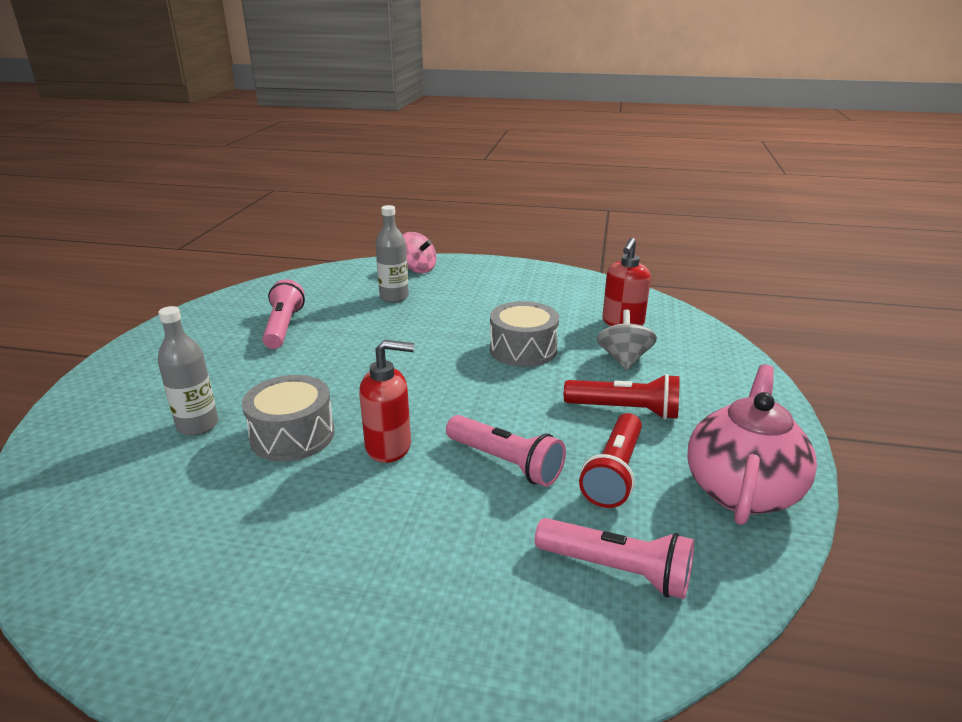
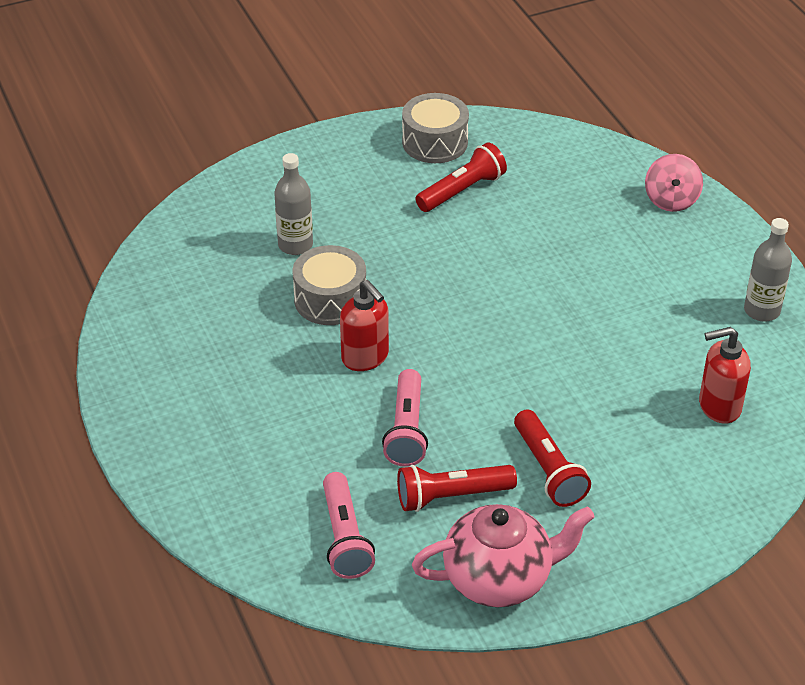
camera: 55 degrees right, 15 degrees up
(283, 327) = (462, 191): pink flashlight -> red flashlight
(394, 297) = (591, 221): grey bottle -> grey bottle (762, 310)
(523, 349) = (585, 360): grey drum -> grey drum (435, 142)
(624, 359) = (640, 436): grey spinning top -> none

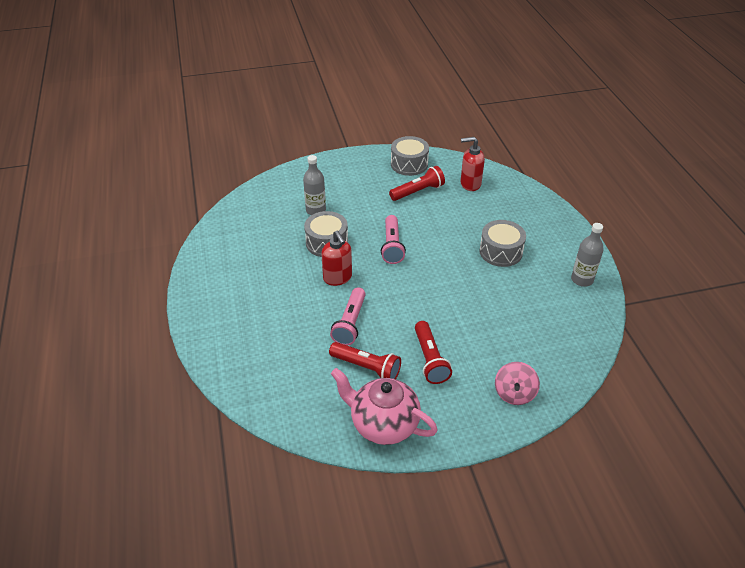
camera: 10 degrees right, 0 degrees up
(345, 537) = (295, 384): pink flashlight -> pink flashlight (392, 246)
(451, 496) = (366, 367): red flashlight -> red flashlight turned 150 degrees counterclockwise
(499, 579) = (383, 424): pink teapot -> pink teapot turned 150 degrees counterclockwise
(623, 280) = (500, 252): none -> grey drum
(671, 200) = (539, 210): pink spinning top -> pink spinning top (514, 393)
(719, 406) = (544, 334): red soap dispenser -> red soap dispenser (470, 184)

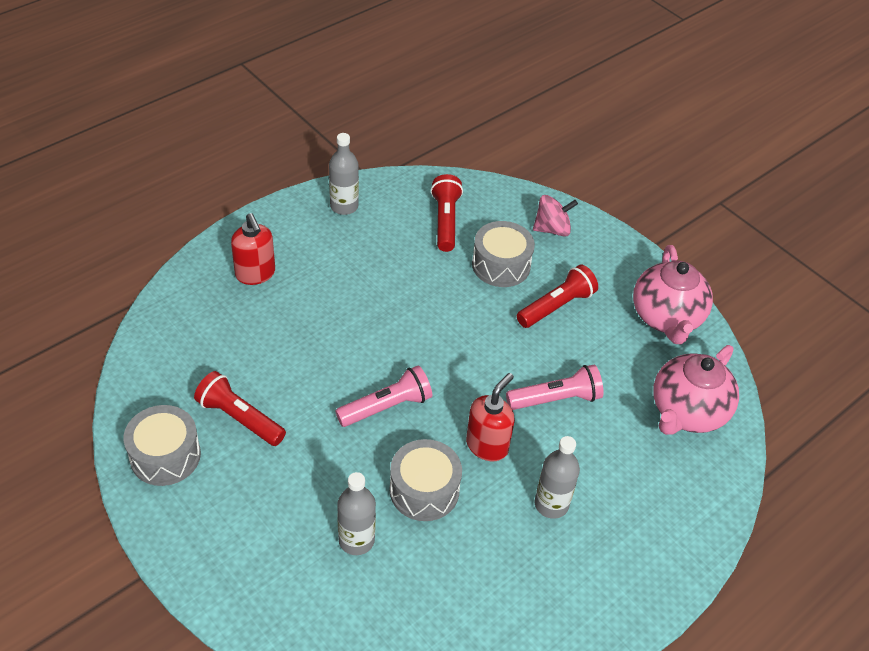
camera: 120 degrees left, 5 degrees up
(280, 289) = (551, 504): none -> grey bottle
(294, 390) = (687, 412): none -> pink teapot
(366, 367) = (608, 358): red flashlight -> red flashlight (445, 221)
(470, 184) = (190, 359): red soap dispenser -> red soap dispenser (255, 274)
(500, 252) = (333, 288): grey drum -> grey drum (501, 265)

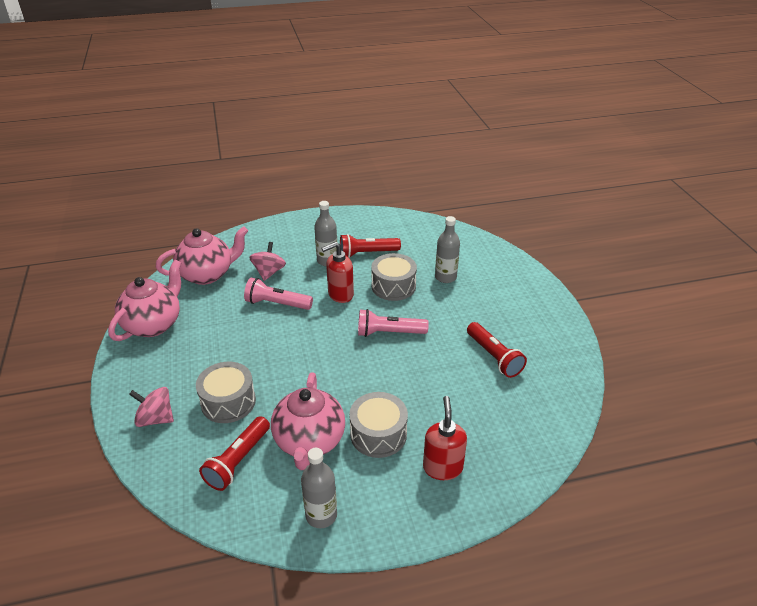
camera: 150 degrees left, 10 degrees down
(165, 455) = (552, 350): grey drum -> grey drum (378, 434)
(394, 255) = (309, 442): none -> pink teapot
(556, 306) = (219, 356): red flashlight -> red flashlight (367, 253)
(612, 448) = (269, 272): none -> pink spinning top

